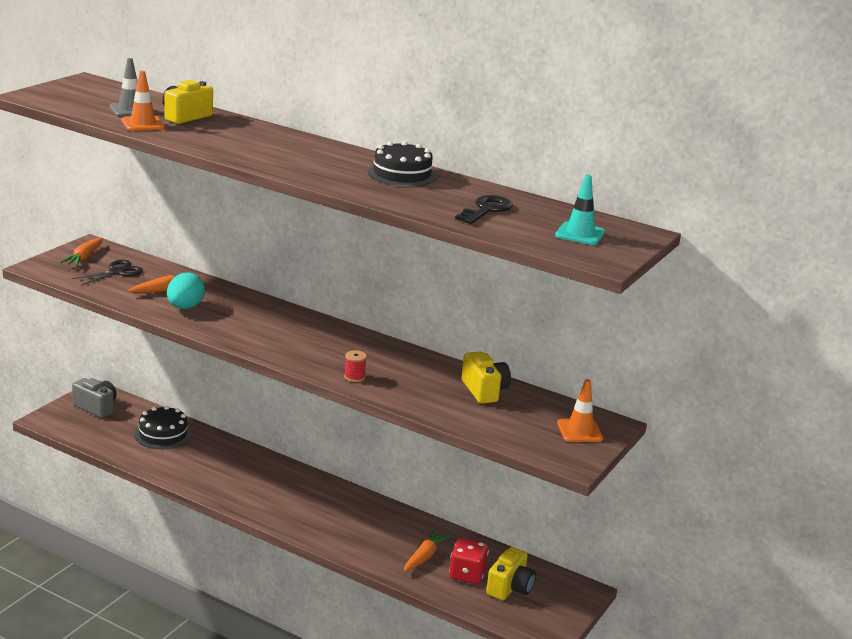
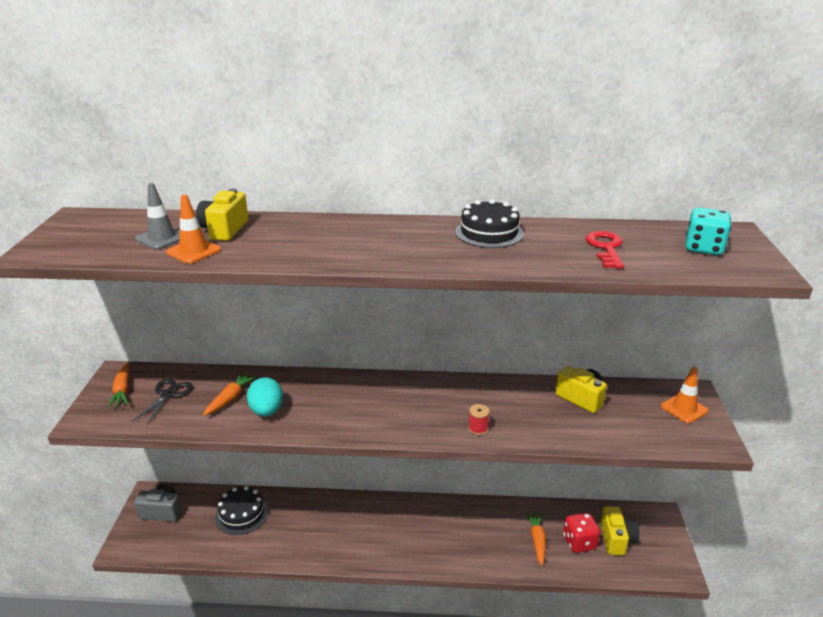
camera: 25 degrees left, 5 degrees up
(486, 210) = (605, 248): black key -> red key
(580, 234) = (703, 248): turquoise traffic cone -> turquoise dice

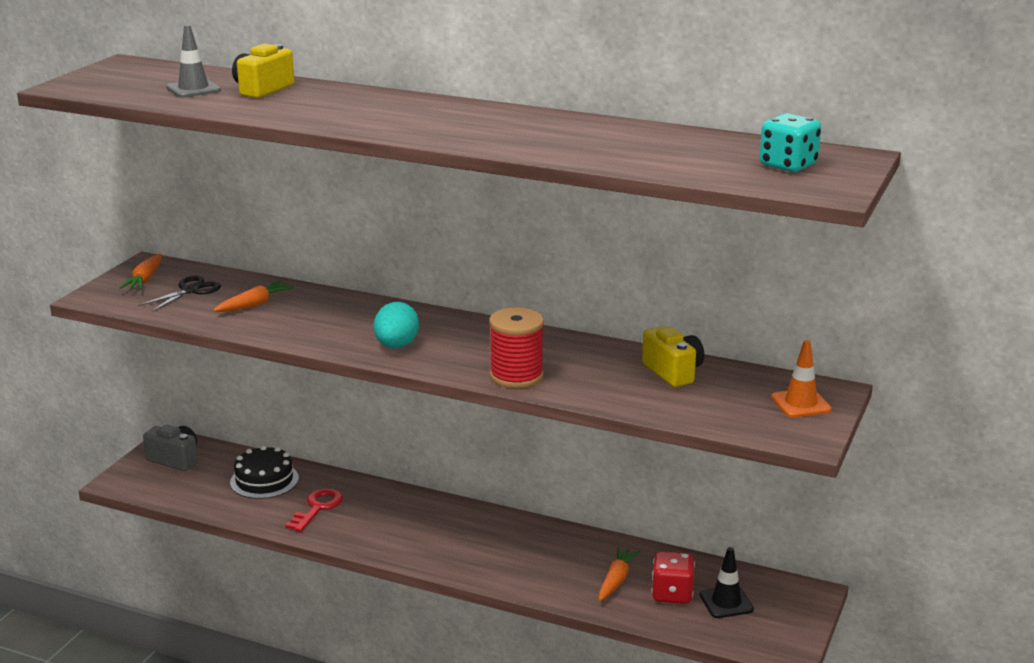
camera: 20 degrees right, 5 degrees down
(193, 251) = (215, 103): orange traffic cone -> none
(266, 411) = (286, 321): turquoise egg -> turquoise egg (396, 346)
(478, 428) = (516, 376): red spool -> red spool, size x2.10
(489, 233) = (548, 124): black cake -> none
(605, 248) = (667, 151): red key -> red key (317, 508)
(616, 539) = (726, 602): yellow camera -> black traffic cone

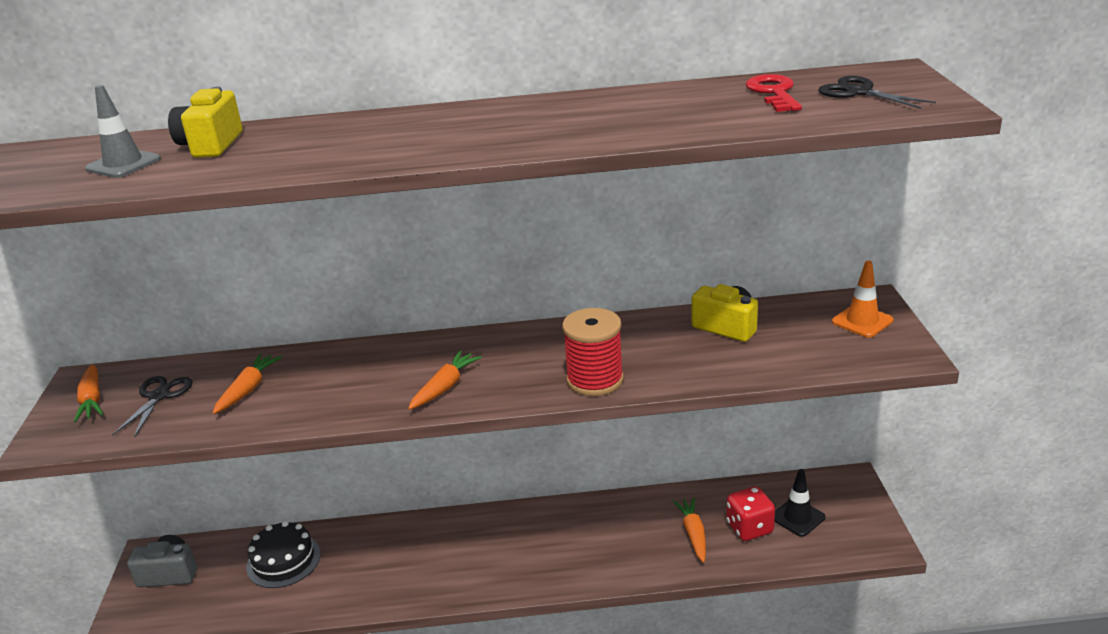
camera: 25 degrees left, 5 degrees up
(317, 508) = (361, 570): red key -> red key (773, 93)
(396, 346) = (445, 387): turquoise egg -> orange carrot
(788, 165) = (859, 92): turquoise dice -> black scissors

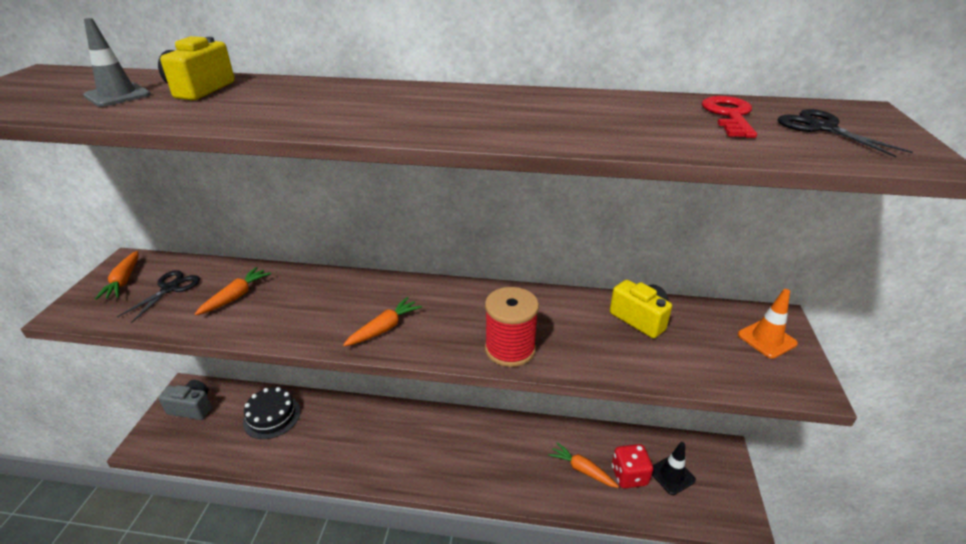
camera: 10 degrees right, 5 degrees up
(693, 534) = (582, 469): orange carrot -> orange carrot turned 60 degrees counterclockwise

